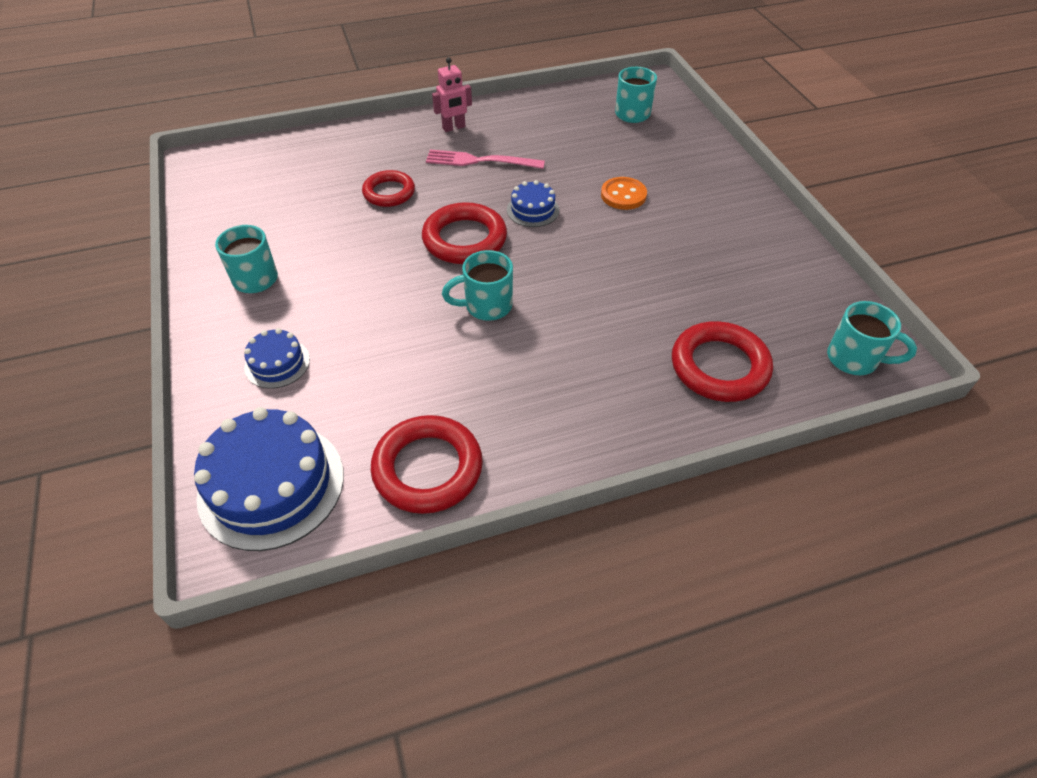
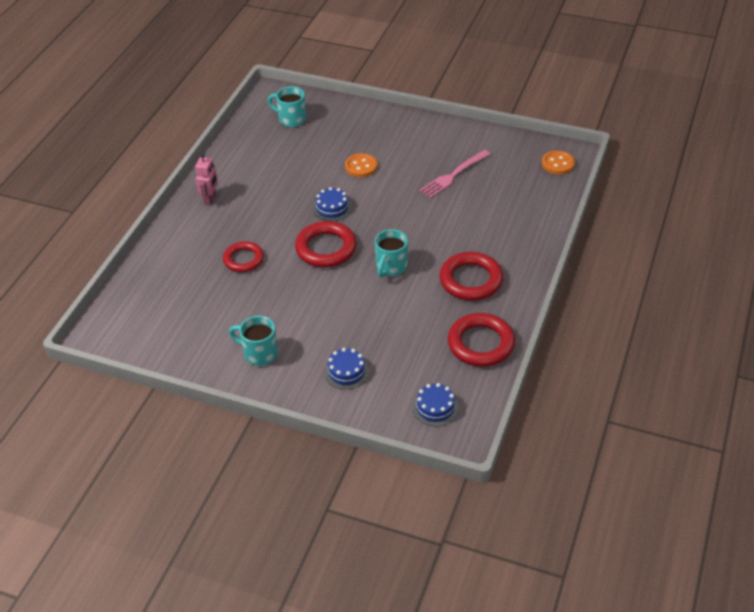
camera: 50 degrees left, 5 degrees down
(271, 485) = (435, 408): blue cake -> blue cake, size x0.51
(479, 161) = (259, 206): pink fork -> pink fork (453, 175)
(719, 366) = (518, 209): red ring -> red ring (471, 280)
(854, 359) = (558, 164): turquoise mug -> orange button

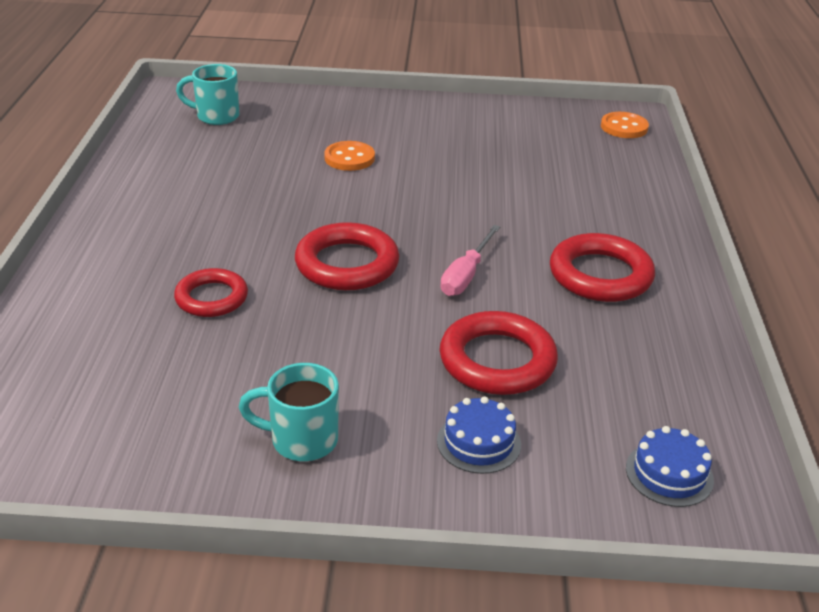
camera: 20 degrees left, 10 degrees down
(210, 199) = (121, 224): pink robot -> none
(332, 208) = (330, 211): blue cake -> none
(391, 267) = (466, 275): turquoise mug -> pink screwdriver
(453, 175) = (490, 154): pink fork -> none
(481, 343) = (675, 359): red ring -> red ring (497, 360)

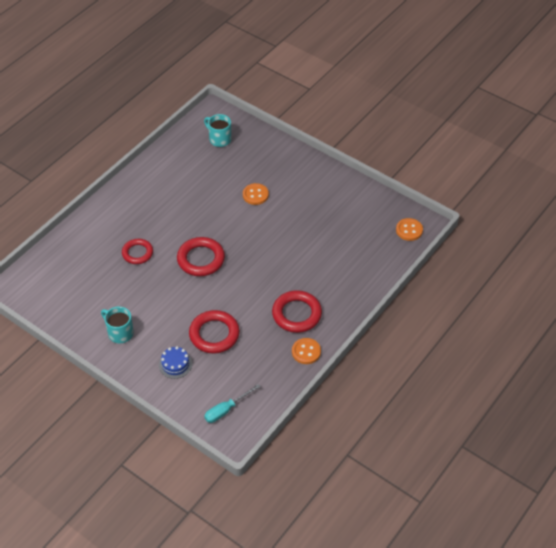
camera: 35 degrees right, 15 degrees up
(466, 275) = (242, 287): pink screwdriver -> none
(669, 474) = (226, 410): blue cake -> turquoise screwdriver
(683, 318) = (306, 352): none -> orange button

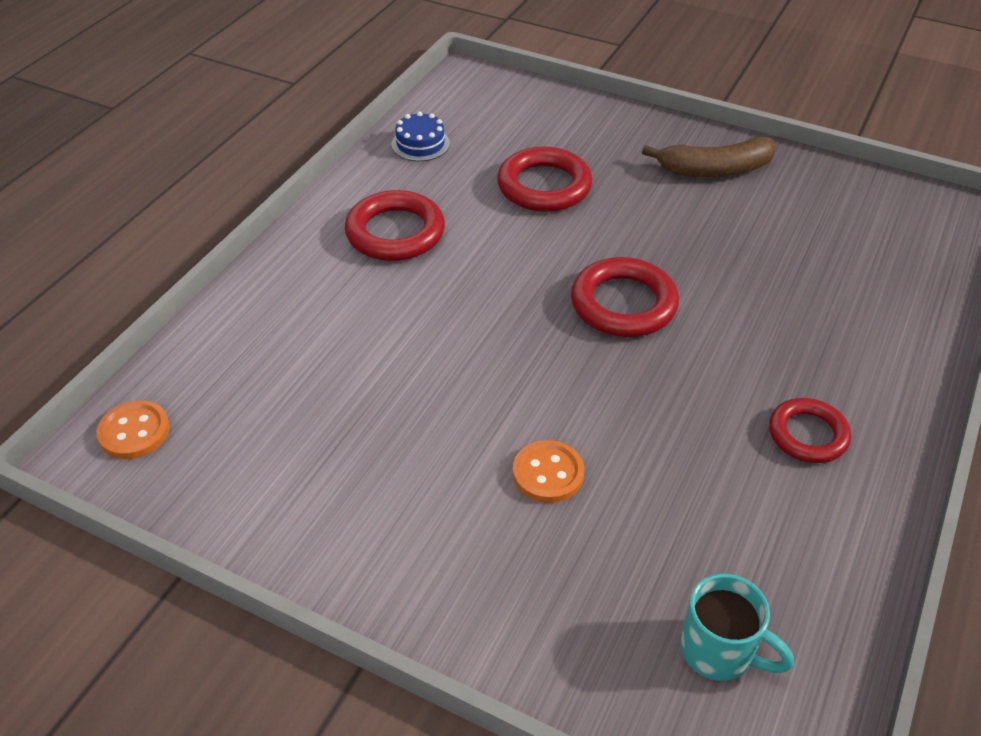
camera: 170 degrees right, 5 degrees down
(120, 333) = (714, 170): turquoise mug -> brown banana
(137, 253) = (766, 299): red ring -> red ring (807, 435)
(175, 364) = (595, 141): blue cake -> blue cake (420, 144)
(226, 410) = (489, 101): turquoise screwdriver -> none
(306, 352) = (369, 181): orange button -> none

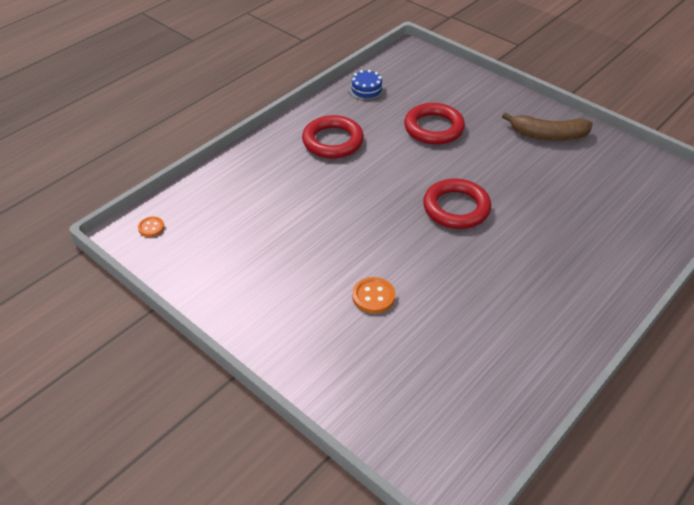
camera: 15 degrees right, 0 degrees up
(134, 432) = (151, 227): orange button -> orange button, size x0.65
(719, 651) = (437, 414): turquoise mug -> none
(807, 435) = (541, 307): red ring -> none

